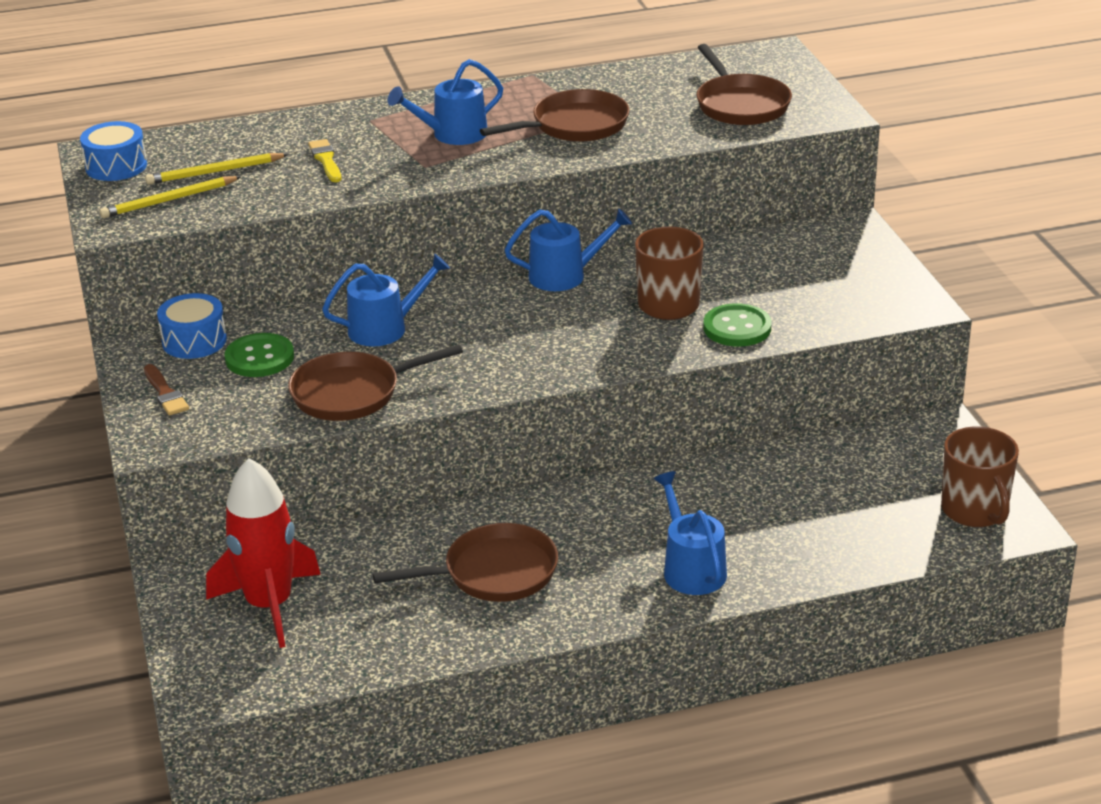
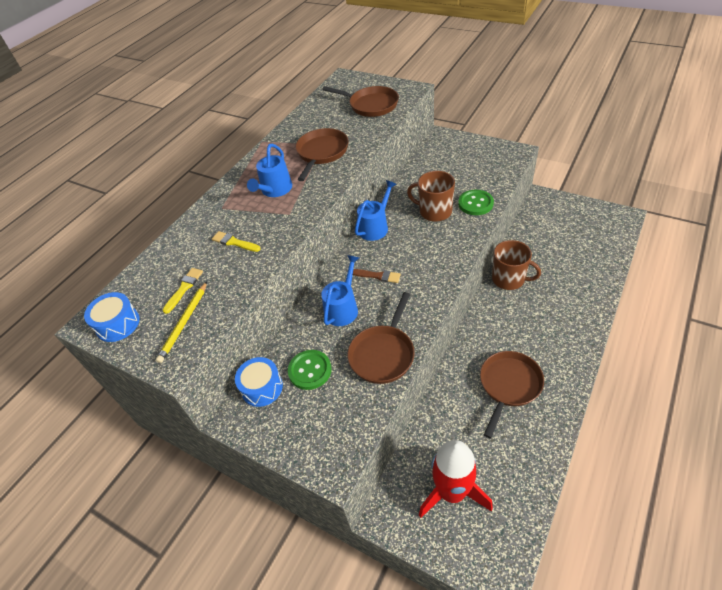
camera: 40 degrees left, 15 degrees up
(165, 393) = (294, 431): brown brush -> brown brush (377, 276)
(215, 172) = (184, 288): yellow pencil -> yellow brush
(691, 568) = (567, 319): blue watering can -> none
(975, 510) = (603, 221): brown mug -> brown mug (509, 279)

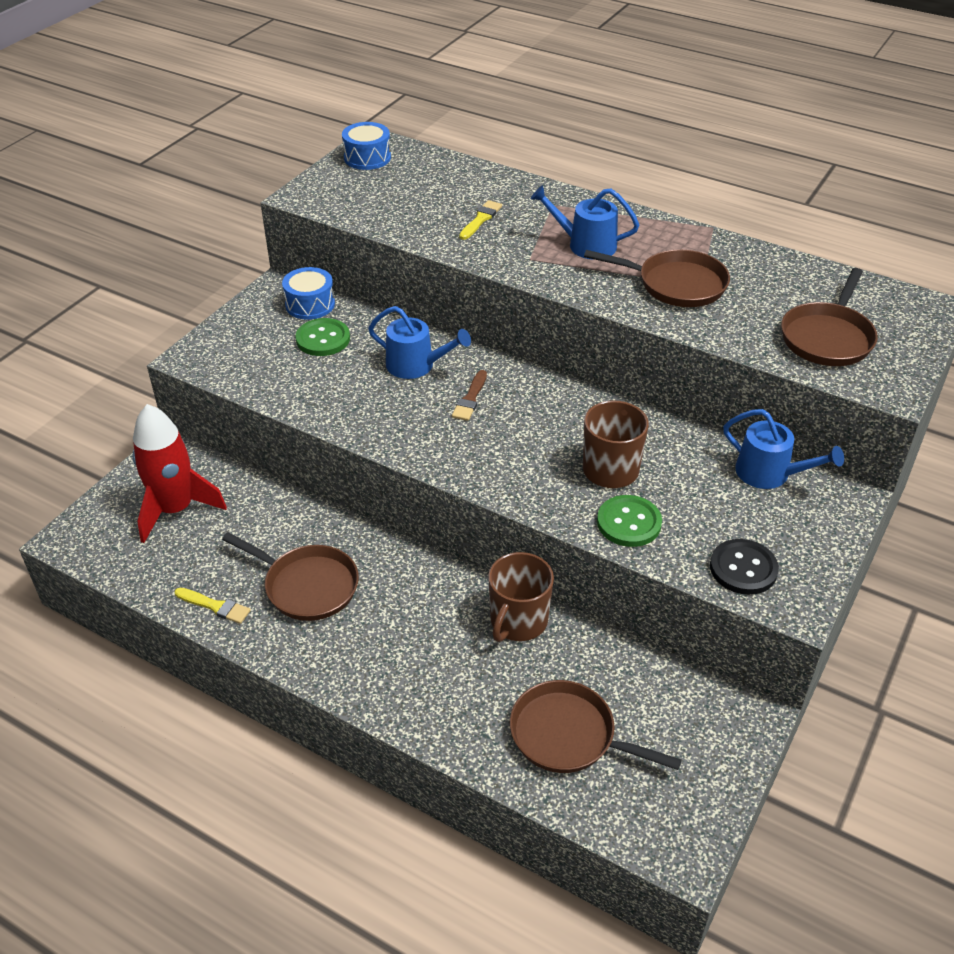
camera: 85 degrees right, 5 degrees down
(184, 288) = (409, 192): yellow brush -> yellow brush (215, 606)
(184, 323) = (355, 197): yellow pencil -> none
(375, 227) = (578, 400): blue watering can -> blue watering can (769, 473)
(383, 354) = (330, 399): brown pan -> brown pan (569, 735)
(497, 166) = (743, 568): none -> black button

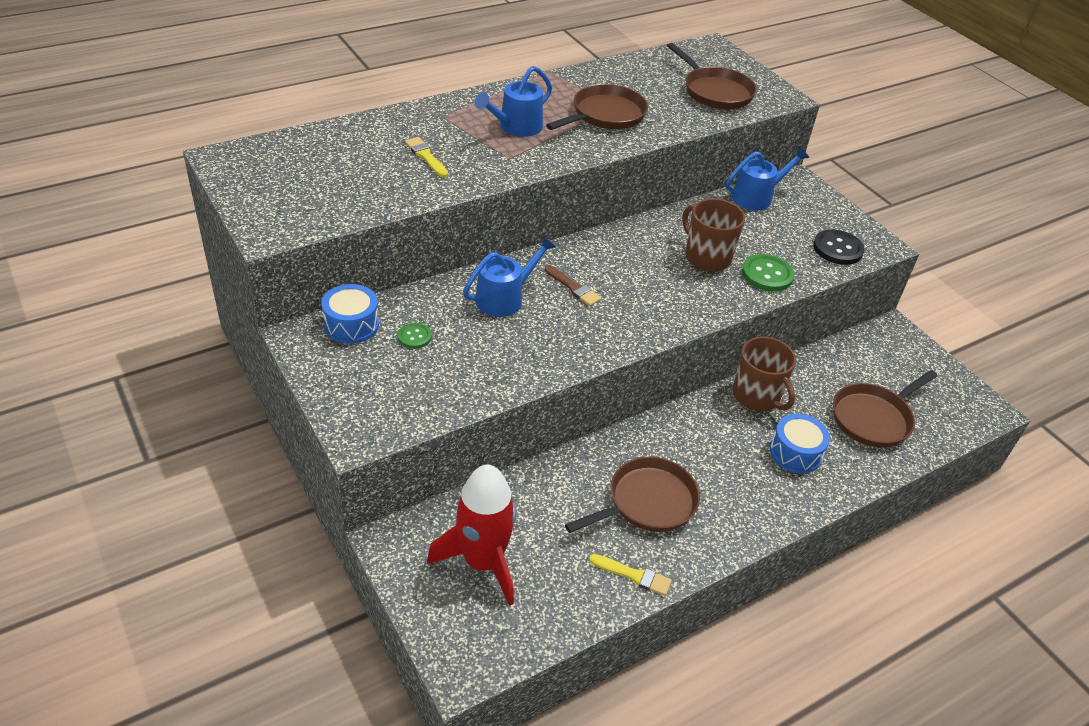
camera: 65 degrees left, 0 degrees up
(215, 606) = (634, 575): yellow brush -> yellow brush turned 60 degrees clockwise
(323, 339) = (414, 337): green button -> green button, size x0.59
(367, 158) = (247, 172): blue drum -> blue drum (795, 452)

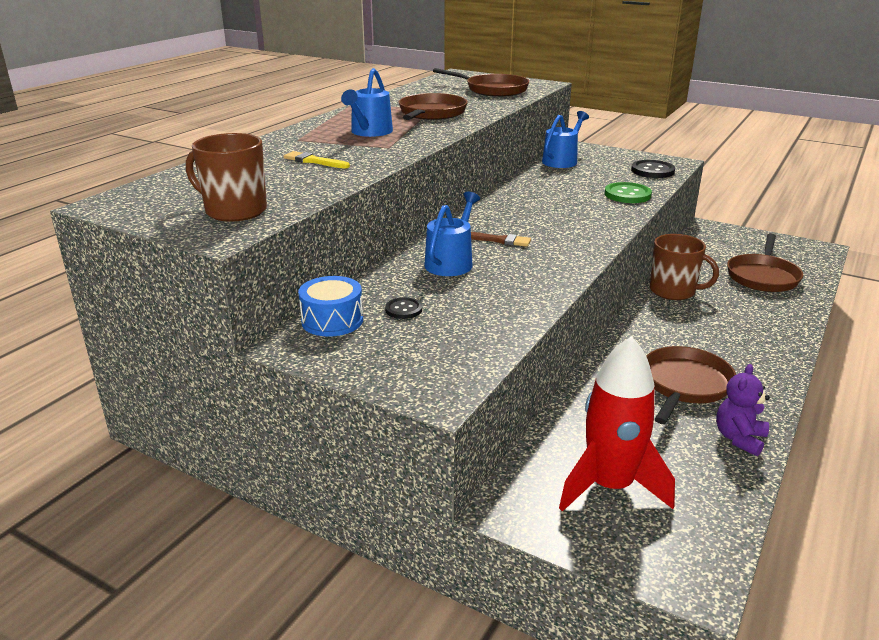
camera: 25 degrees left, 15 degrees down
(414, 337) = (403, 309): green button -> black button
(634, 575) = (739, 438): yellow brush -> purple teddy bear
(706, 257) = (573, 197): brown mug -> brown mug (234, 211)
(795, 452) = (742, 313): blue drum -> none

